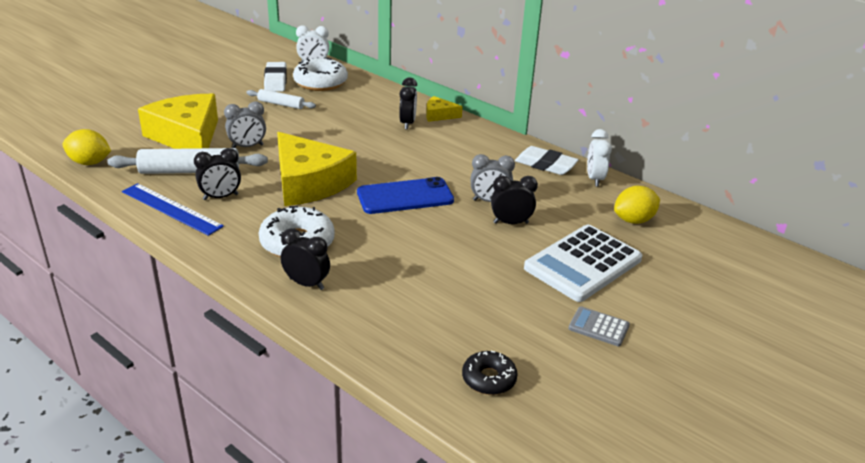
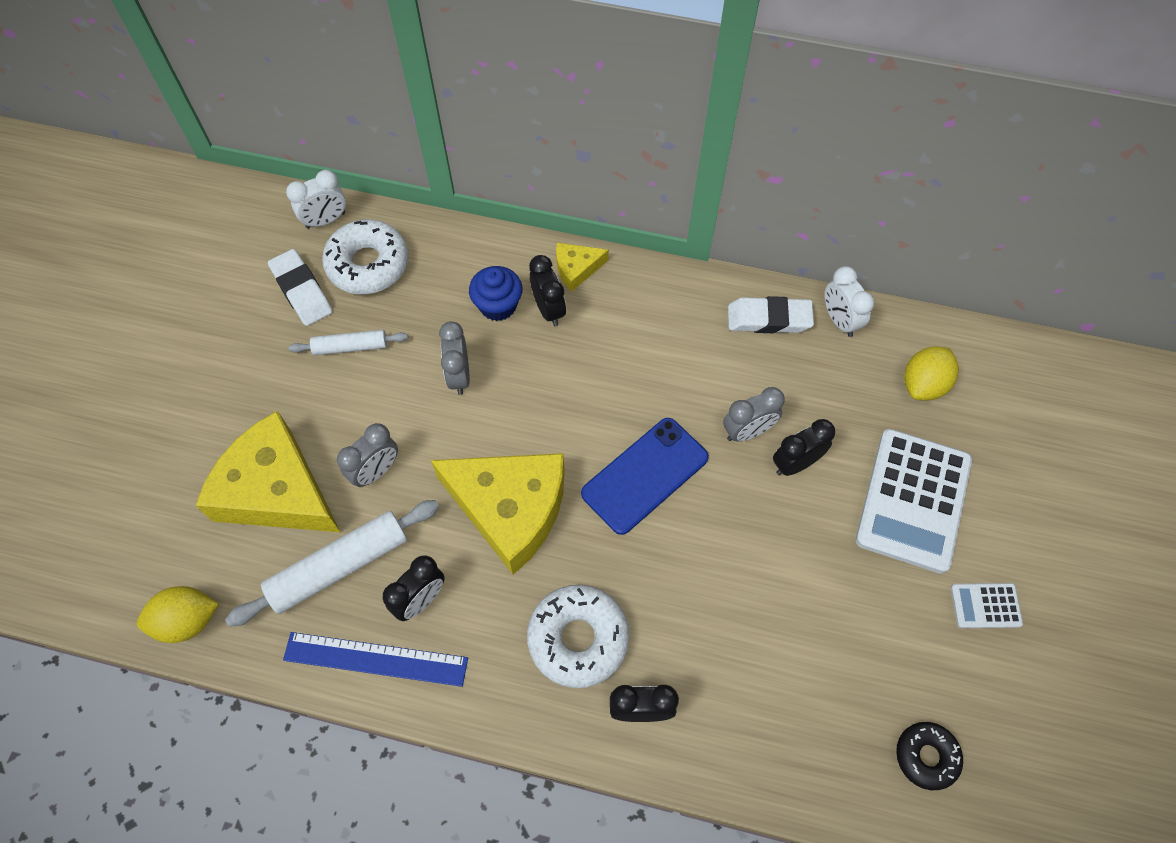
camera: 25 degrees left, 30 degrees up
(330, 130) = (459, 375): none -> grey clock
(379, 114) = (498, 305): none -> blue cupcake
(598, 327) = (985, 605): grey calculator -> white calculator

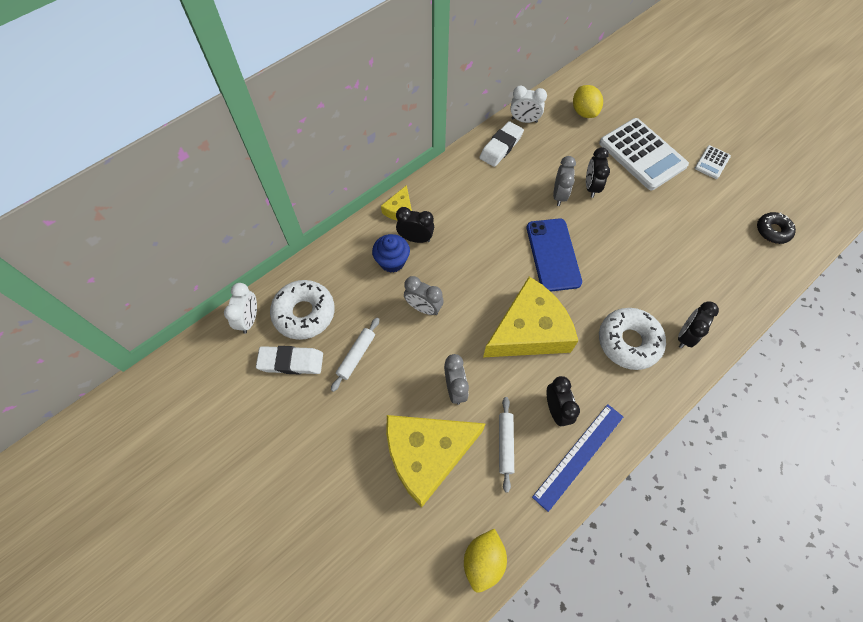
camera: 55 degrees left, 0 degrees up
(339, 566) = (505, 444): white rolling pin -> white rolling pin, size x0.57

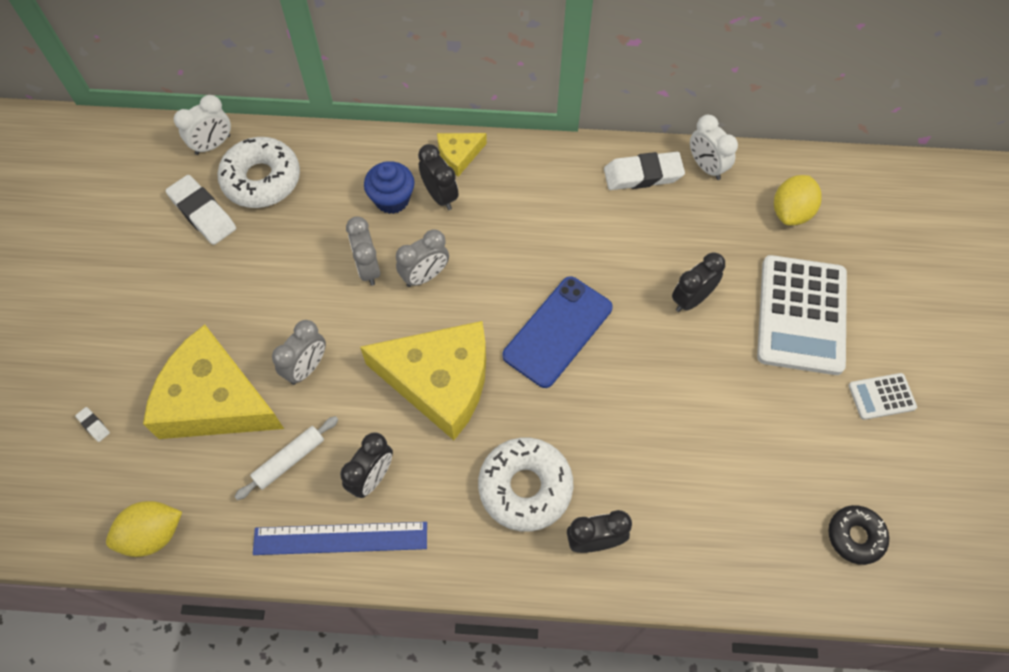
camera: 45 degrees right, 0 degrees up
(356, 356) = (260, 257): white rolling pin -> none
(374, 540) = (94, 425): none -> white eraser
(559, 195) = (643, 278): grey clock -> grey clock (425, 276)

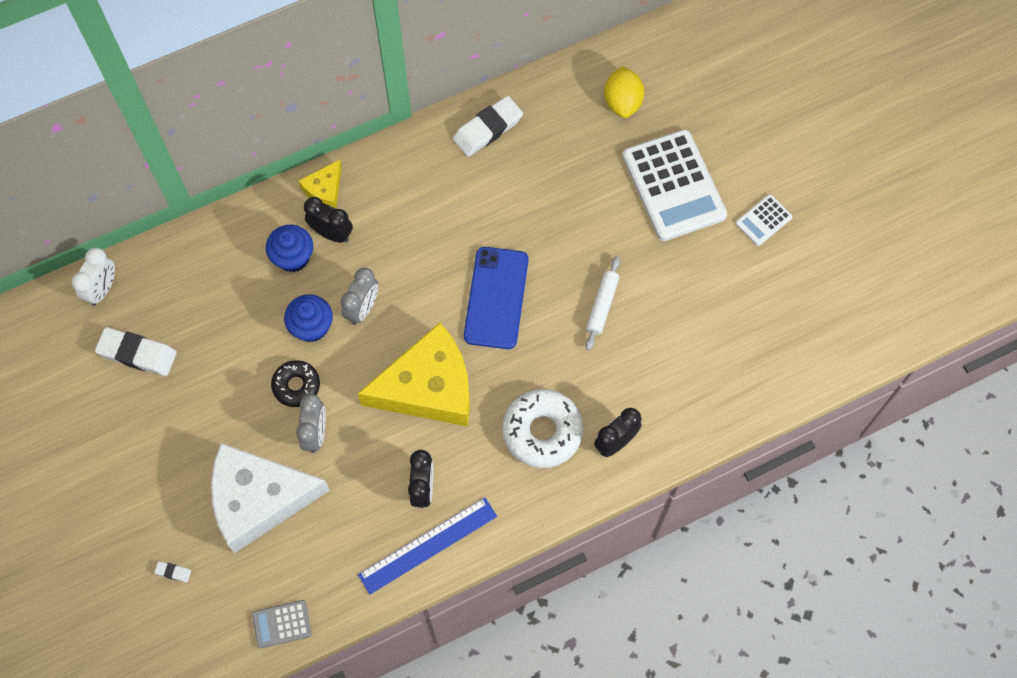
camera: 30 degrees left, 5 degrees up
(153, 534) = (282, 624): yellow lemon -> grey calculator
(215, 400) = (258, 499): yellow cheese -> white cheese
(262, 180) = (168, 298): white donut -> none
(289, 460) = (350, 511): white rolling pin -> white rolling pin (602, 305)
(368, 268) = (311, 327): grey clock -> blue cupcake
(691, 299) = (584, 217): black clock -> none
(706, 167) = (535, 96): white clock -> none
(855, 536) = (795, 336): black donut -> black donut (296, 386)

